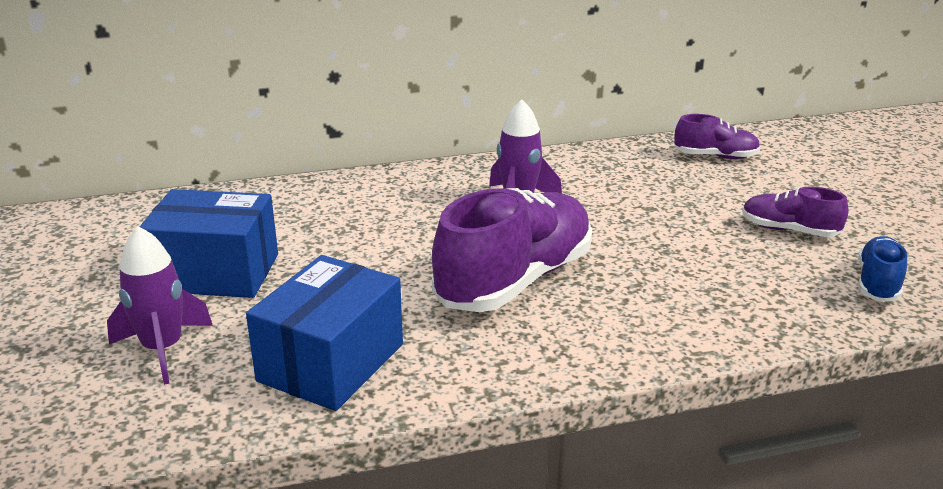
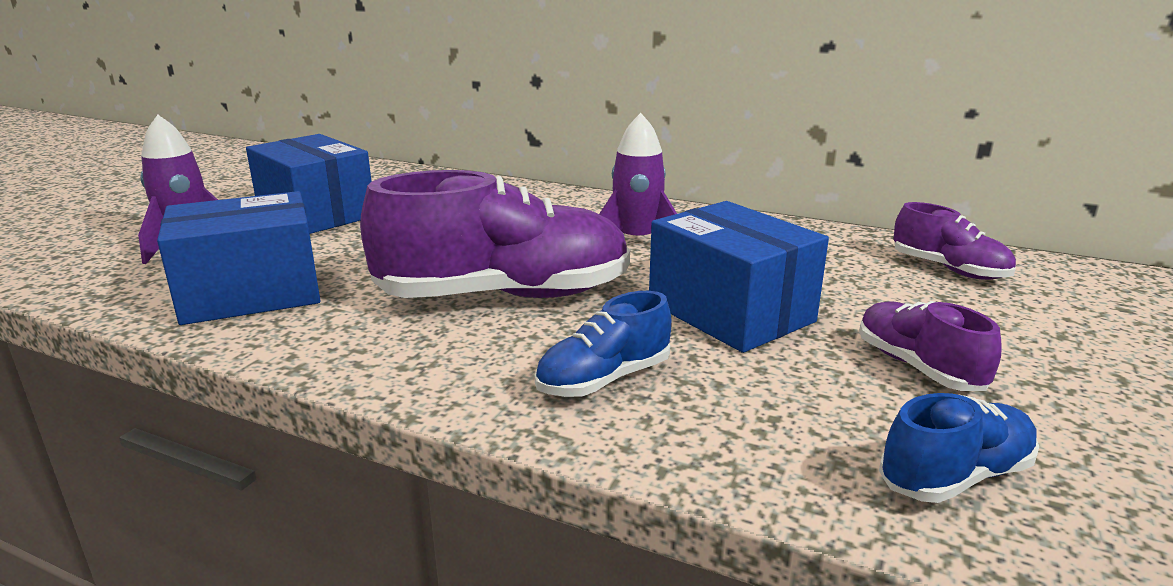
camera: 40 degrees right, 5 degrees down
(658, 234) = (730, 312): none -> blue box
(671, 309) = (604, 379): none -> blue shoe

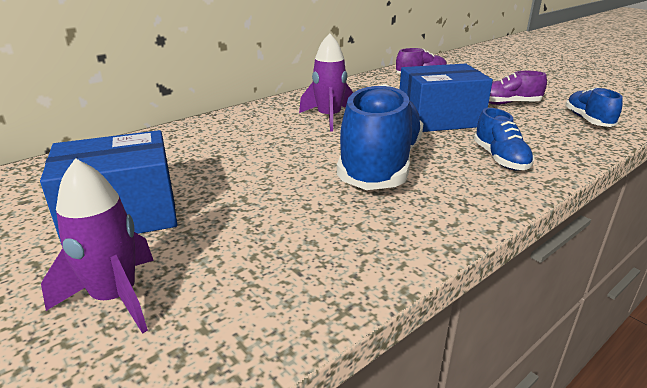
camera: 65 degrees left, 5 degrees up
(251, 293) = (298, 261): blue box -> none
(504, 296) = (380, 165): purple shoe -> blue shoe

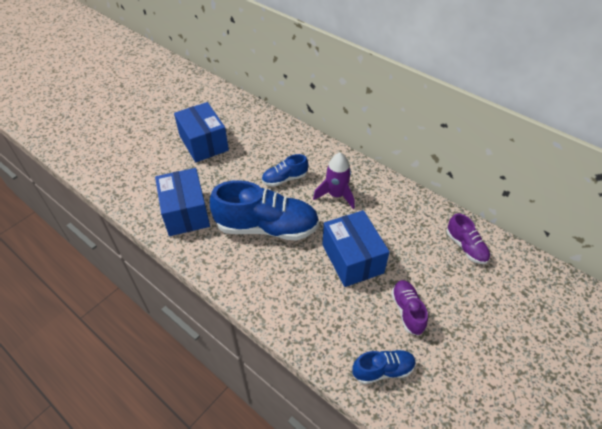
camera: 80 degrees right, 20 degrees up
(115, 298) = (150, 161): purple rocket -> none
(325, 242) = (186, 212): none -> blue box
(500, 159) = (286, 291): blue shoe -> blue shoe (285, 179)

